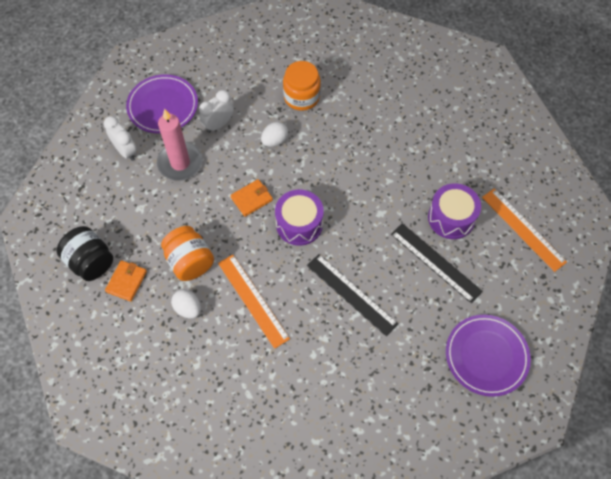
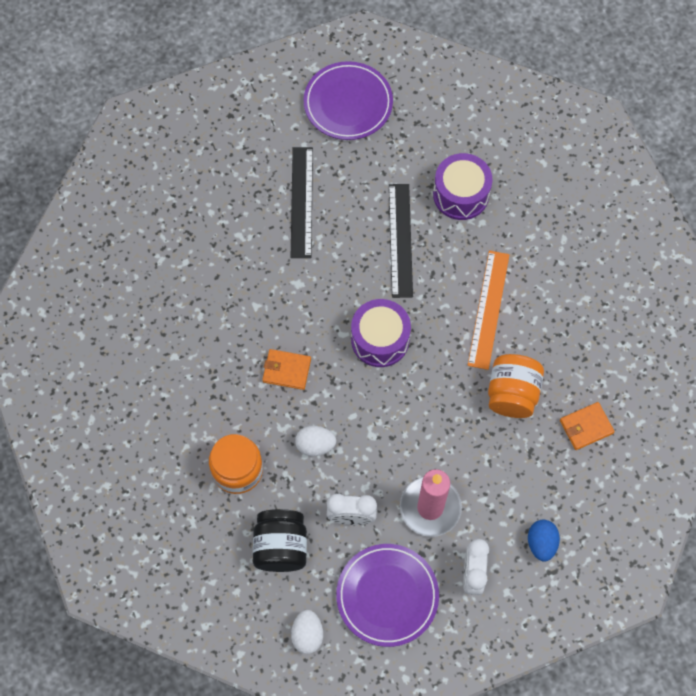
camera: 135 degrees left, 5 degrees up
(90, 262) = (604, 477): black jar -> black jar (281, 547)
(99, 196) = (541, 543): none -> blue egg
(188, 308) = (551, 352): white egg -> white egg (307, 635)
(251, 199) = (398, 404): orange wallet -> orange wallet (286, 370)
(451, 218) = (243, 224): purple drum -> purple drum (461, 194)
(523, 229) = (196, 161): orange ruler -> none

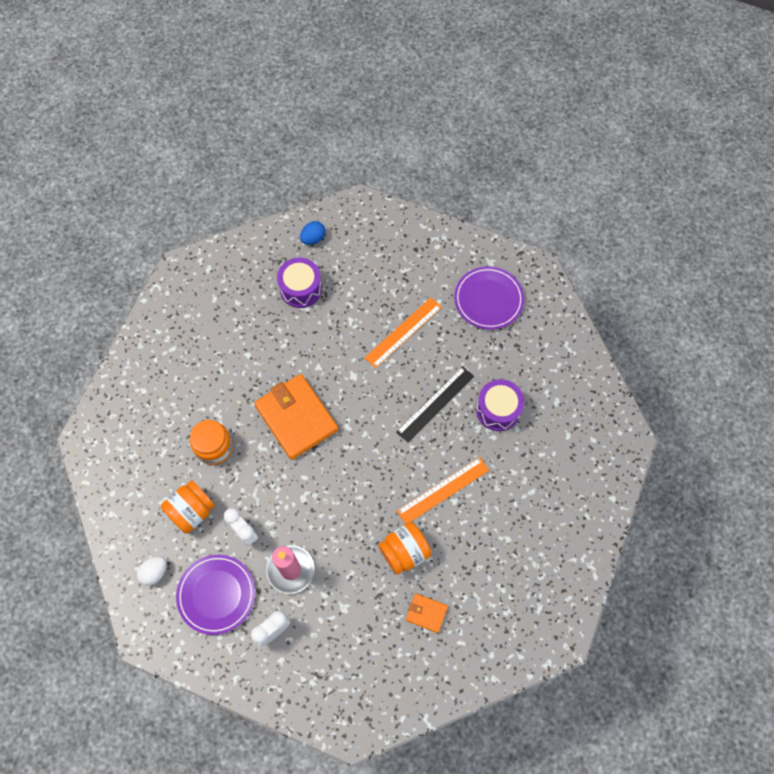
camera: 45 degrees right, 0 degrees up
(281, 547) = (192, 511): black jar -> orange jar
(286, 370) = (296, 418): orange wallet -> orange wallet, size x2.15
(302, 202) = (403, 332): black ruler -> orange ruler
(315, 445) = (268, 474): white egg -> none
(380, 339) = (364, 449): purple drum -> purple drum (301, 288)
(541, 543) = (329, 653): blue egg -> blue egg (313, 238)

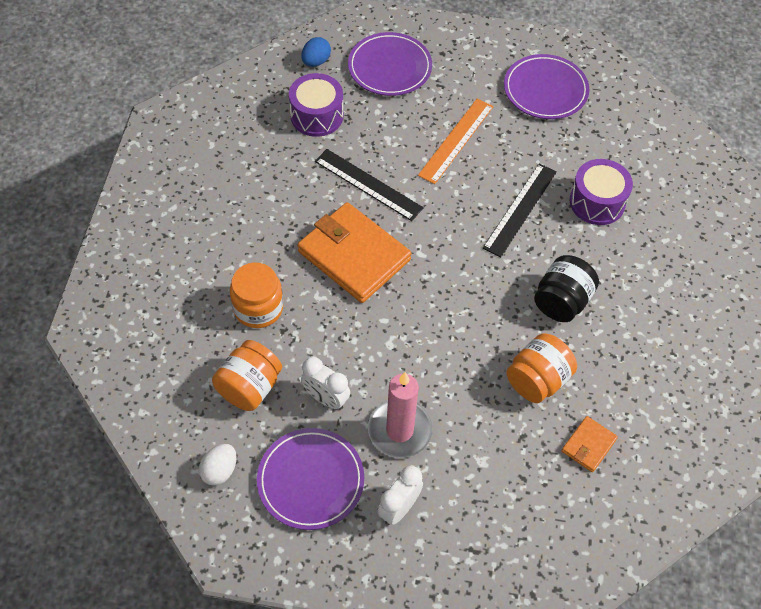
camera: 15 degrees left, 10 degrees down
(324, 358) = (368, 184): none -> black ruler
(370, 255) = (389, 67): none -> purple plate
(426, 613) = (588, 445): orange wallet -> orange wallet turned 60 degrees counterclockwise
(443, 490) = (561, 301): orange ruler -> black jar

